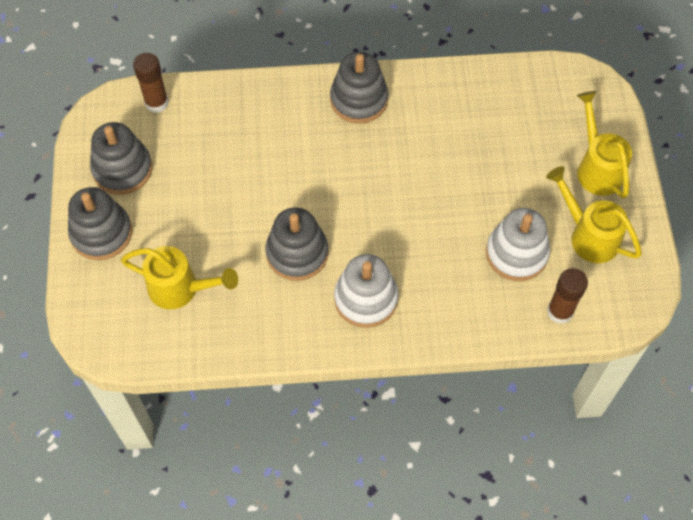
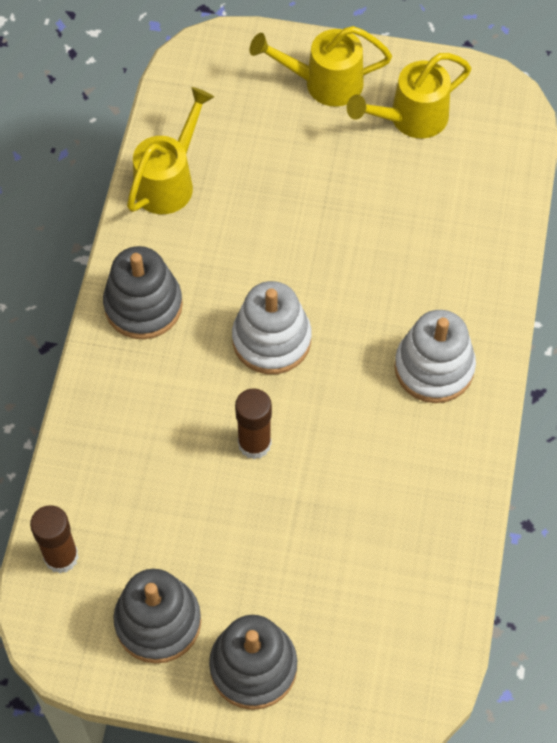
camera: 75 degrees left, 0 degrees up
(180, 289) = (365, 580): yellow watering can -> yellow watering can (169, 181)
(297, 253) = (350, 430): grey stacking toy -> none
(516, 253) = (414, 195): white stacking toy -> white stacking toy (271, 340)
(560, 312) = (499, 175): brown glue stick -> brown glue stick (254, 444)

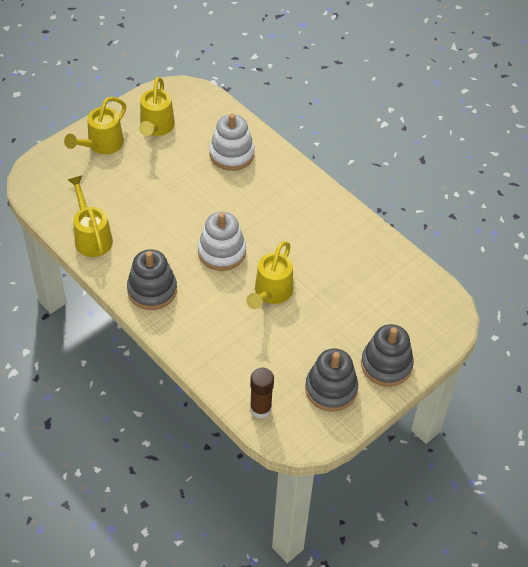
camera: 55 degrees left, 10 degrees down
(254, 444) = (271, 293): brown glue stick -> yellow watering can
(434, 368) = (295, 203): white stacking toy -> white stacking toy (231, 154)

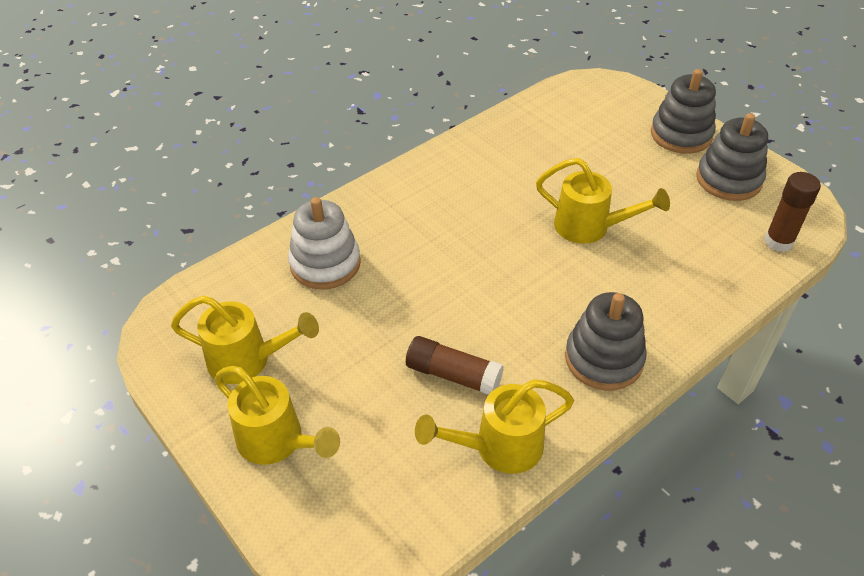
camera: 85 degrees left, 5 degrees down
(142, 217) = (453, 375): none -> brown glue stick
(222, 252) = (521, 277): white stacking toy -> none

